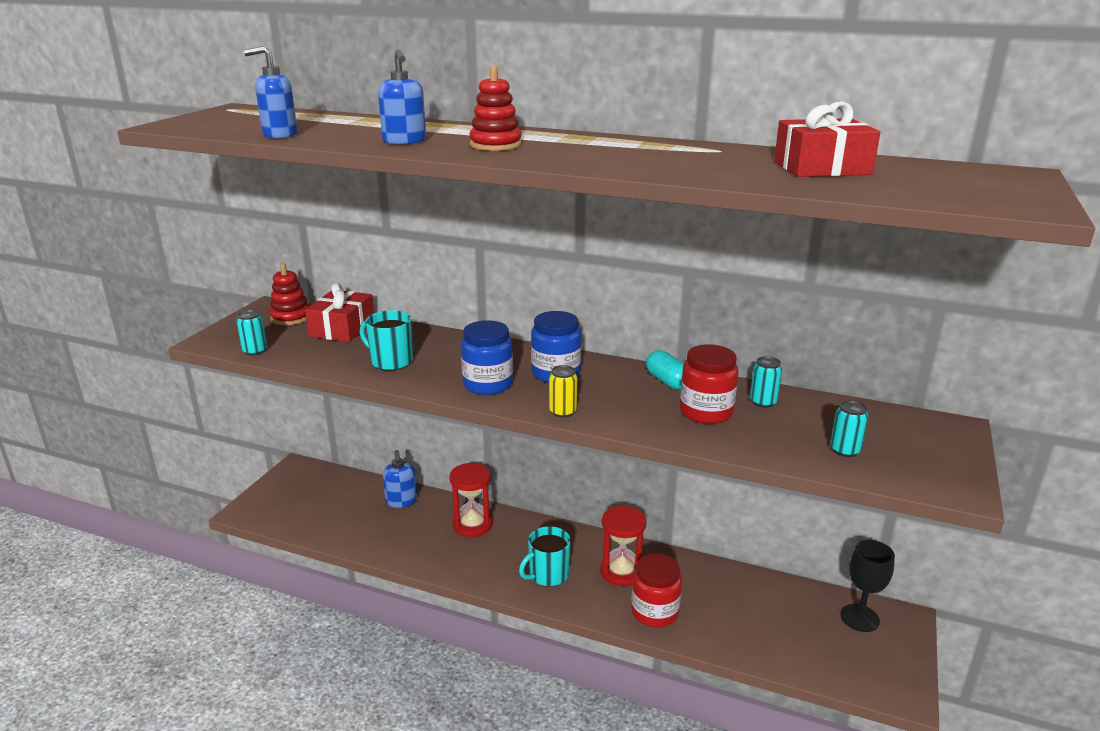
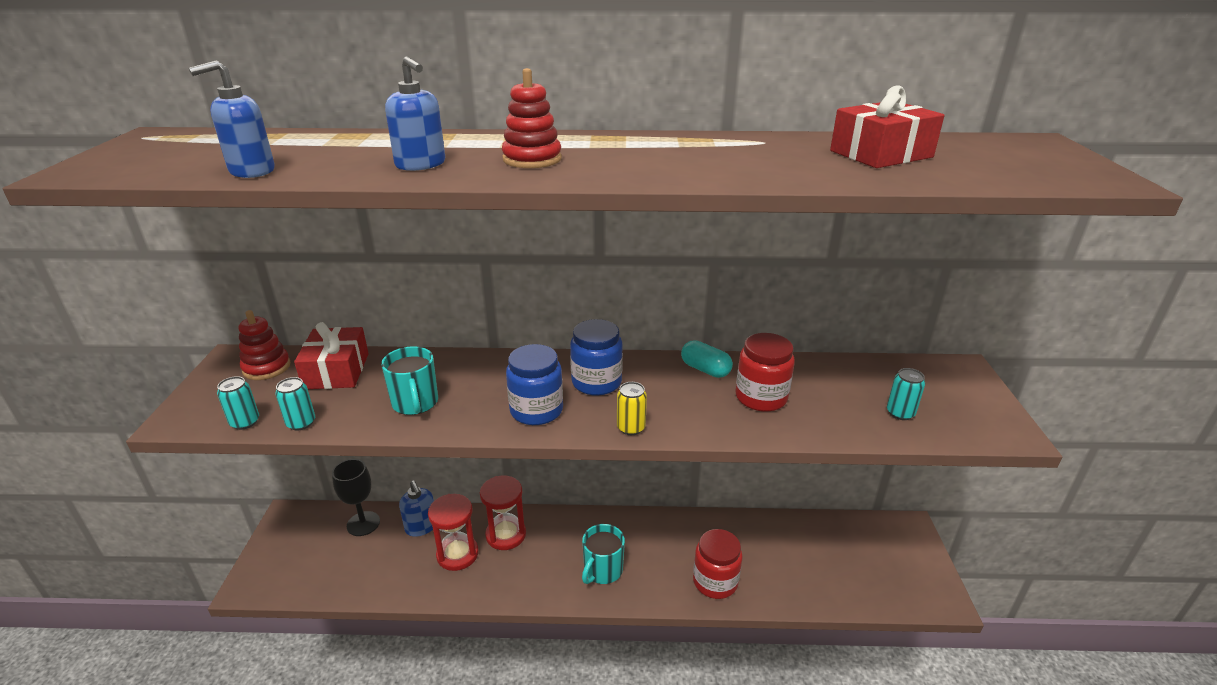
camera: 20 degrees left, 5 degrees up
(391, 361) = (415, 403): turquoise mug -> turquoise mug turned 120 degrees counterclockwise
(621, 572) = (667, 547): red hourglass -> red hourglass (457, 554)
(763, 402) = (801, 375): turquoise can -> turquoise can (301, 423)
(859, 618) = (878, 537): black goblet -> black goblet (363, 523)

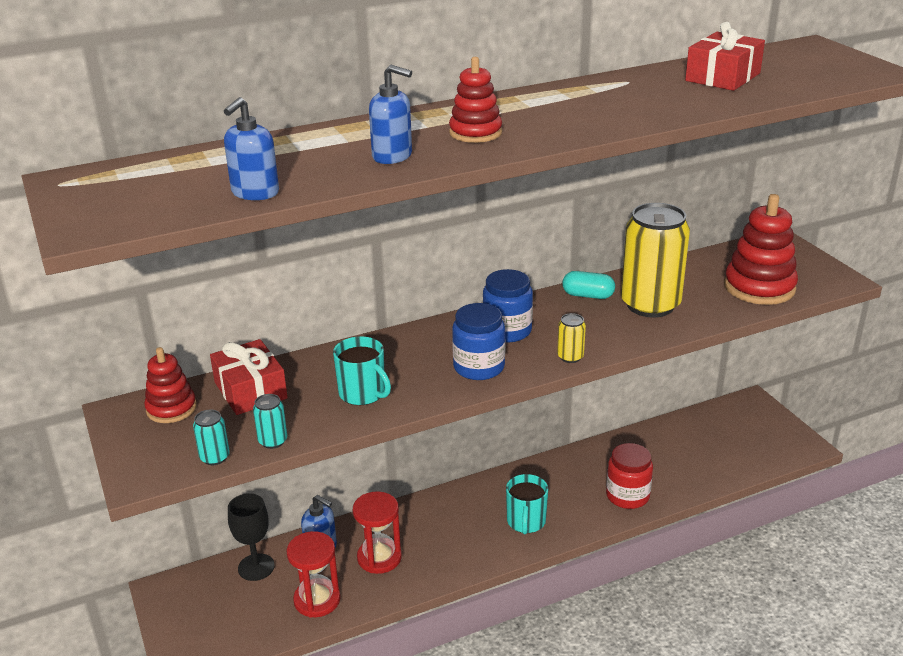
camera: 25 degrees left, 0 degrees up
(506, 535) = (412, 525): red hourglass -> red hourglass (317, 600)
(761, 397) = (650, 305): red jar -> yellow can
(900, 413) = (759, 287): turquoise can -> red stacking toy

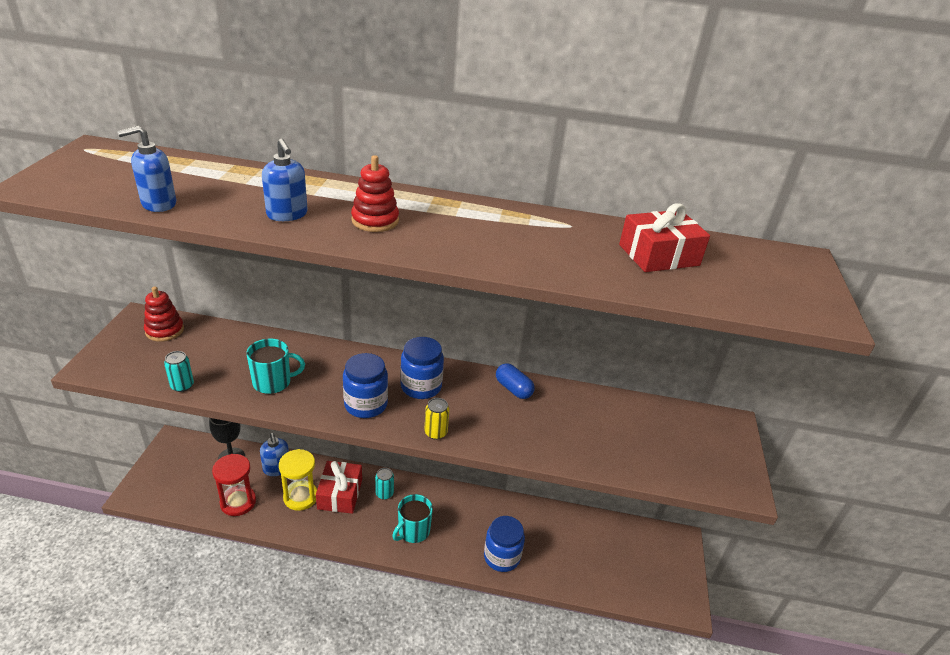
camera: 30 degrees right, 5 degrees up
(215, 457) = (140, 378): turquoise can -> turquoise can (384, 493)
(250, 390) = (218, 342): red gift -> red gift (340, 494)
(363, 393) = (273, 382): turquoise mug -> turquoise mug turned 90 degrees counterclockwise
(379, 558) = (300, 497): red hourglass -> yellow hourglass
(588, 295) = (513, 389): turquoise capsule -> blue capsule
(627, 496) = (502, 557): red jar -> blue jar
(650, 305) = (550, 422): yellow can -> none
(759, 287) = (659, 456): red stacking toy -> none

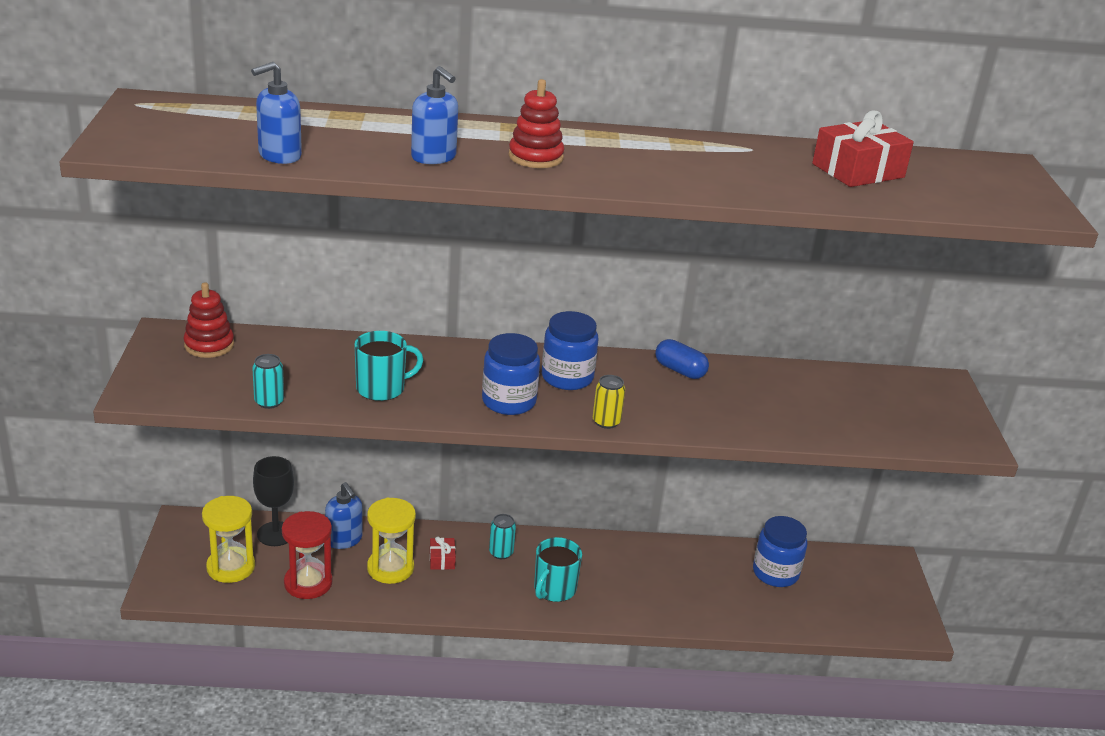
camera: 10 degrees left, 5 degrees down
(190, 482) = (231, 567): none -> yellow hourglass
(340, 494) = (442, 559): red gift -> red gift, size x0.50
(502, 557) = (677, 604): blue jar -> blue jar (775, 573)

